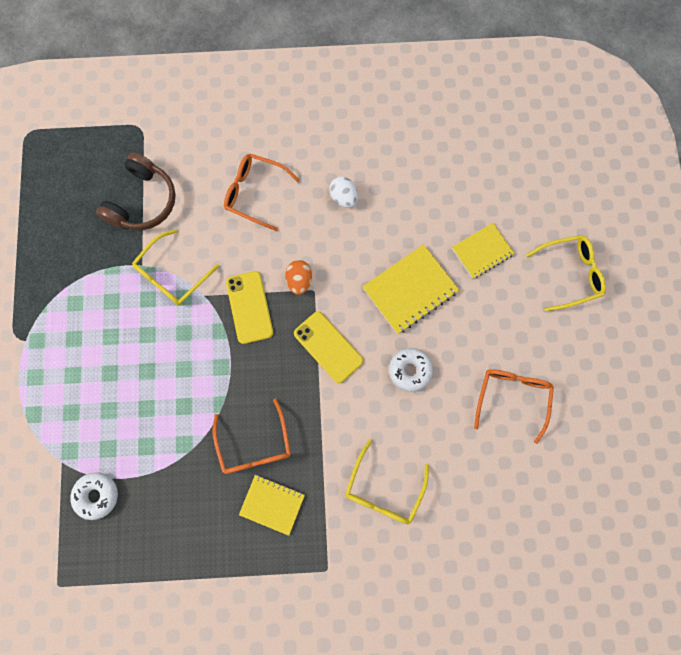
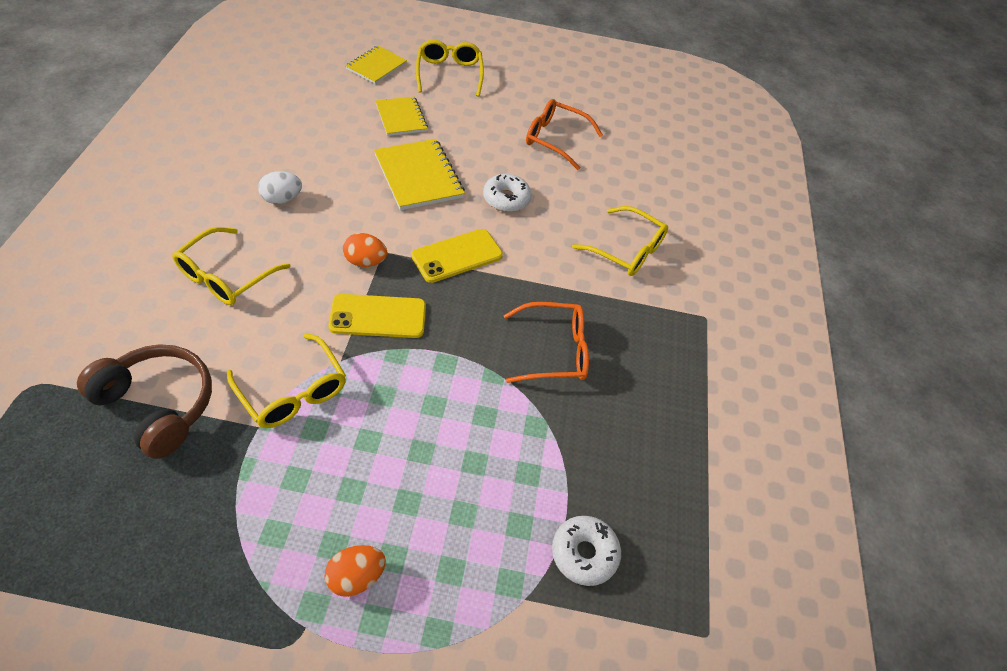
camera: 85 degrees left, 25 degrees down
(58, 358) = (356, 577): none -> orange egg
(255, 193) = (226, 276): orange glasses -> yellow glasses
(272, 504) = (627, 349): yellow notebook -> yellow notebook (376, 66)

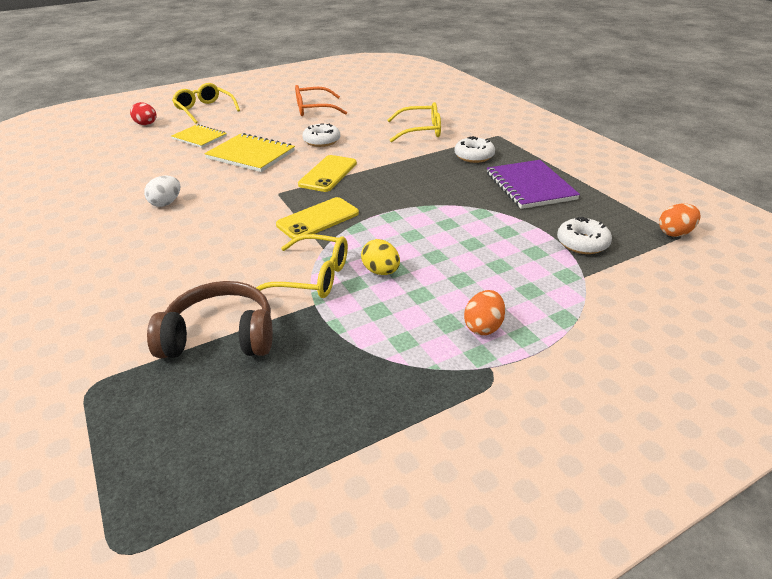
camera: 30 degrees left, 15 degrees down
(226, 276) = (177, 253): yellow glasses -> none
(353, 431) = (381, 271): none -> yellow egg
(365, 261) = (272, 202): orange egg -> orange egg (675, 233)
(376, 66) = (146, 124): yellow notebook -> red egg
(554, 350) = (443, 182): orange glasses -> none
(635, 333) = (474, 156): none -> white donut
(637, 426) = (530, 186): none -> purple notebook

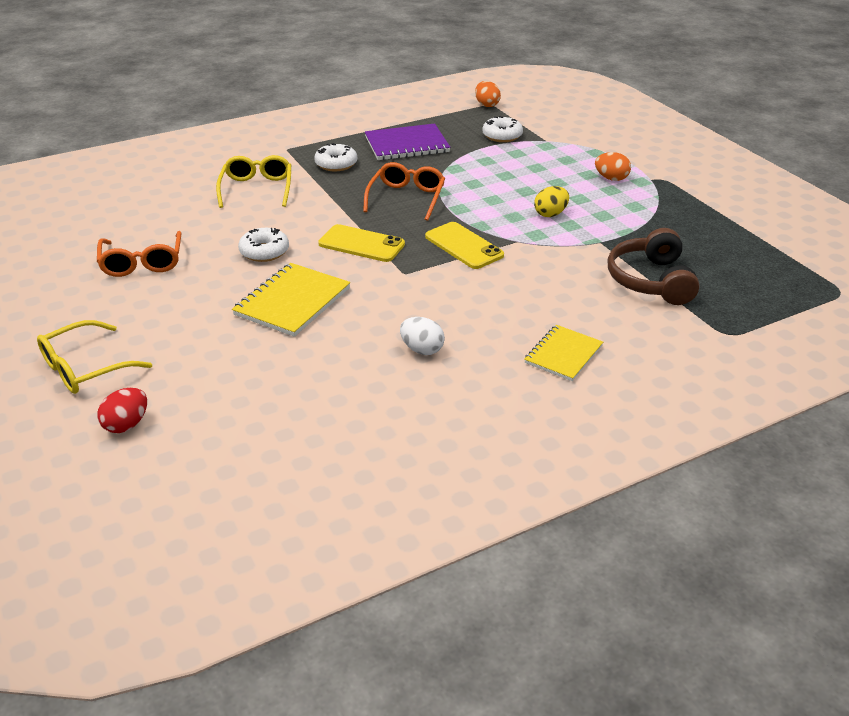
camera: 90 degrees left, 0 degrees up
(199, 137) = (213, 355): yellow notebook -> yellow notebook (563, 354)
(313, 277) = (563, 244): yellow glasses -> none
(411, 190) = (406, 198): none -> orange glasses

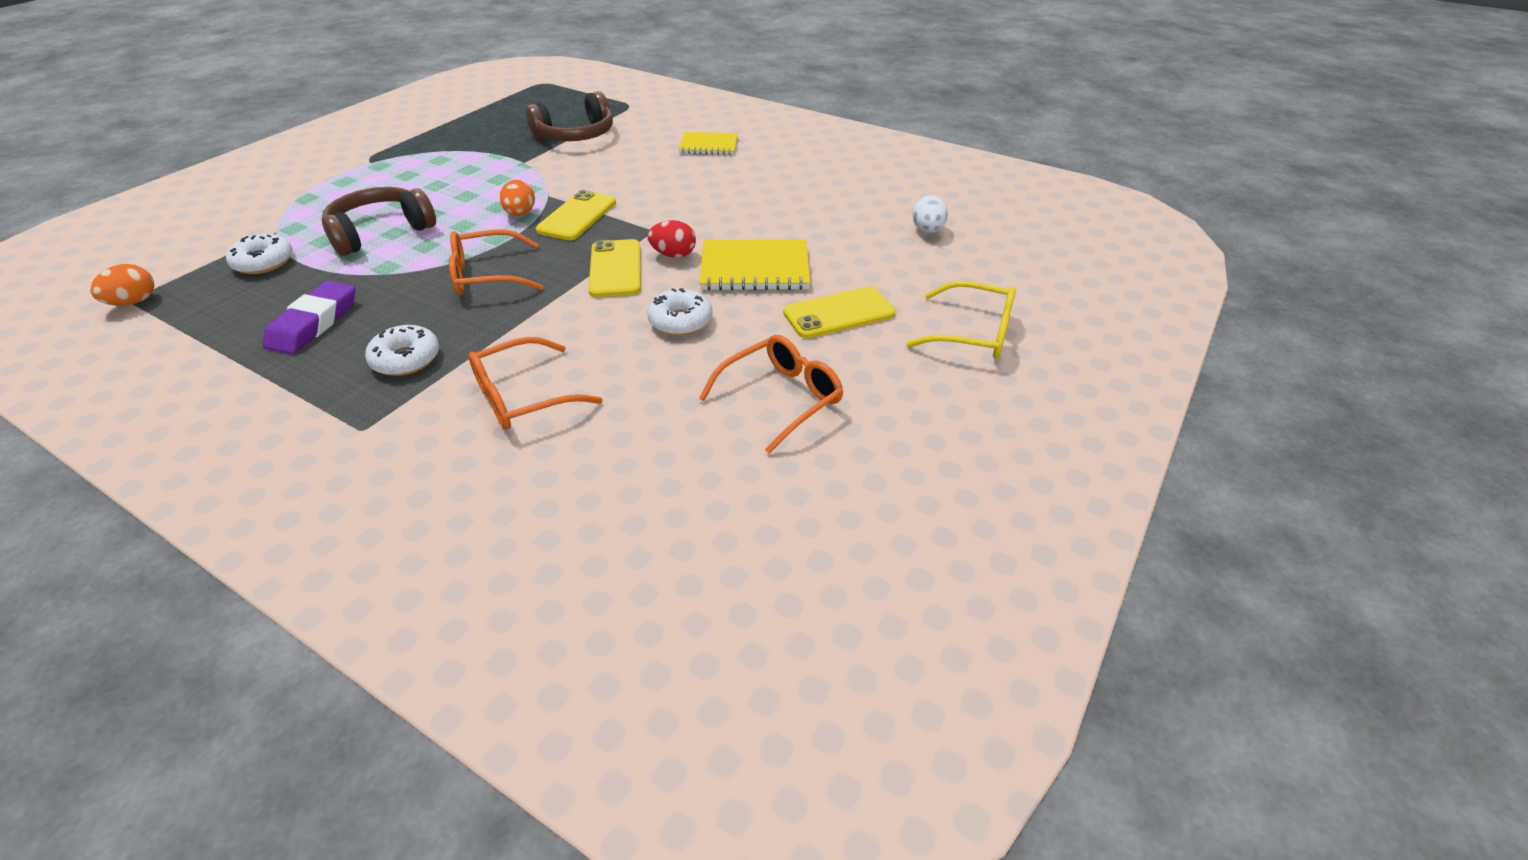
camera: 120 degrees left, 5 degrees up
(127, 424) = (995, 275): red egg -> red egg (673, 255)
(189, 317) = (839, 313): none -> yellow phone
(257, 189) = (523, 396): yellow glasses -> orange glasses
(407, 145) = (314, 323): purple notebook -> purple eraser
(422, 349) = (759, 192): white egg -> white egg (927, 230)
(511, 171) = (380, 232): none -> brown headphones
(550, 214) = (479, 192): yellow egg -> none
(611, 178) = (377, 179): orange egg -> orange egg (520, 214)

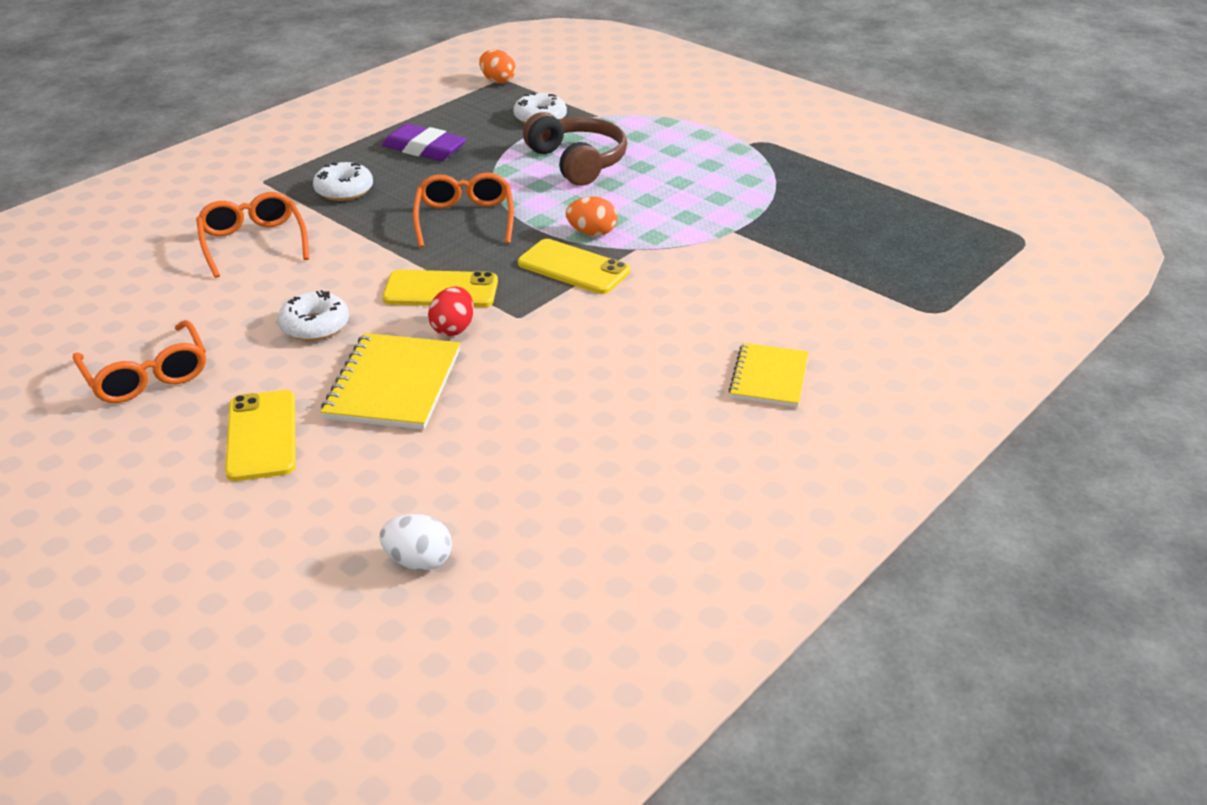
camera: 100 degrees right, 5 degrees down
(576, 135) = (817, 267): brown headphones -> none
(972, 333) = (151, 540): yellow glasses -> none

